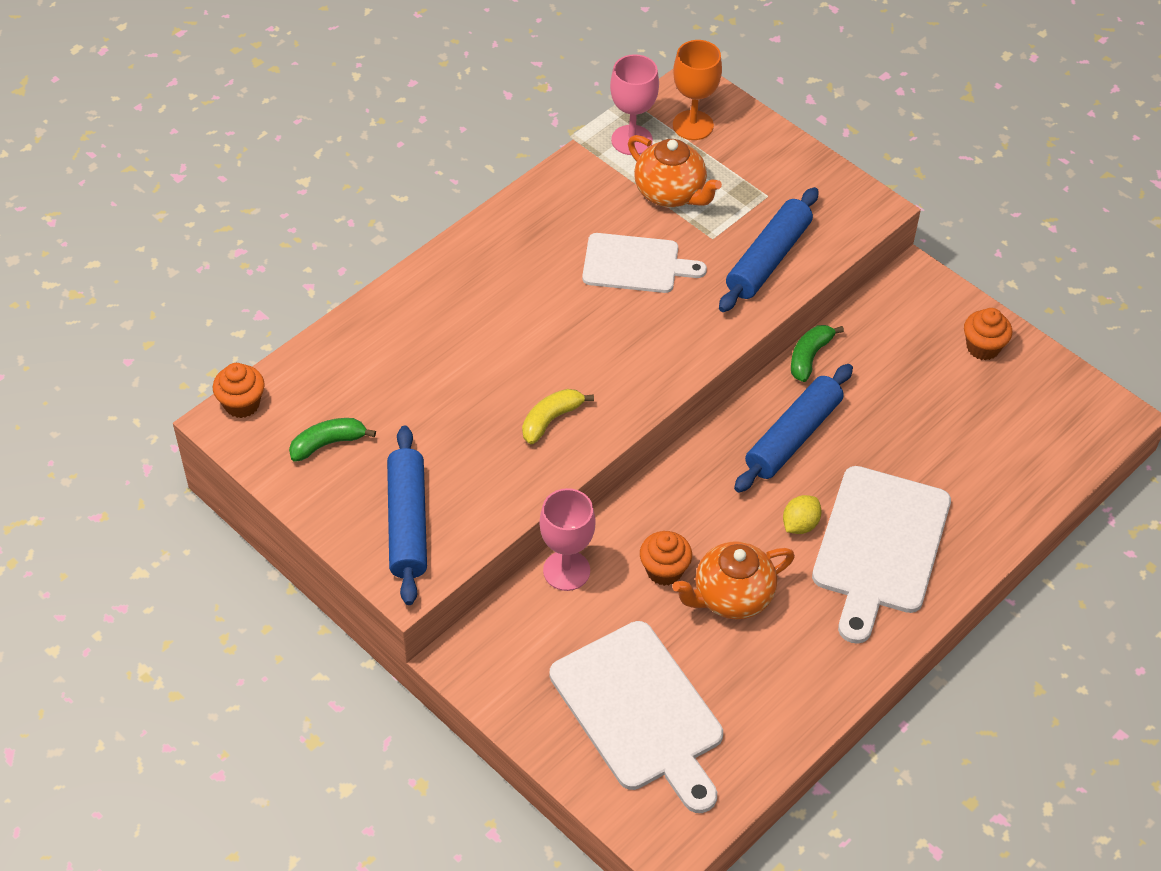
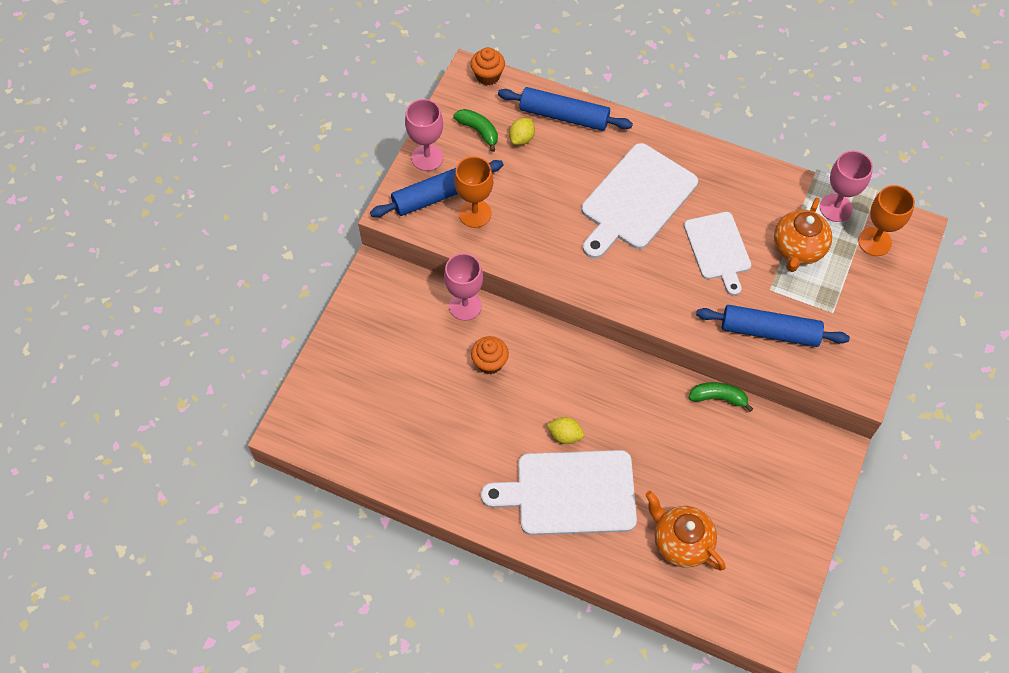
camera: 70 degrees right, 10 degrees up
(339, 516) = (427, 157): none -> pink goblet
(367, 401) = (522, 138): none -> yellow lemon
(459, 490) = (475, 213): none -> orange goblet
(551, 420) = (555, 245): yellow banana -> none
(640, 712) = (375, 384): white cutting board -> white cutting board (636, 200)
(731, 597) = (486, 410): orange teapot -> orange teapot (680, 542)
(793, 437) = (639, 408): blue rolling pin -> blue rolling pin (564, 116)
(983, 347) = (791, 517): orange cupcake -> none

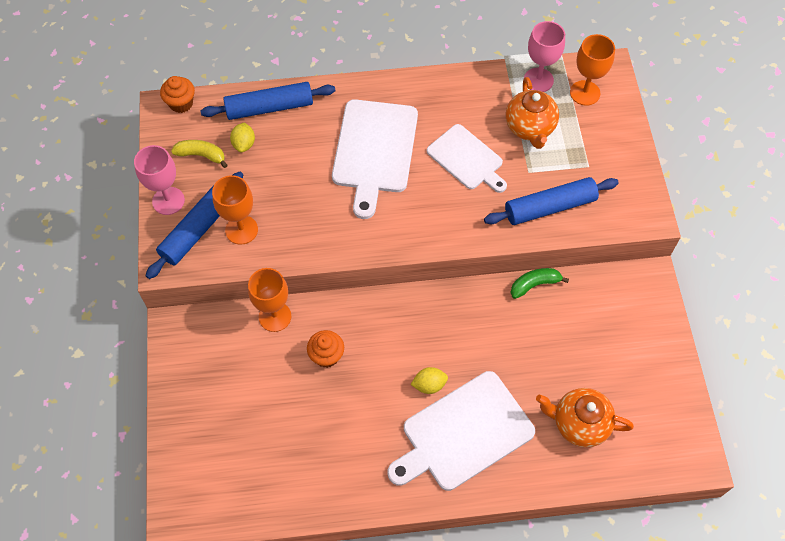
camera: 30 degrees left, 0 degrees up
(465, 306) = (275, 316): pink goblet -> orange goblet
(479, 131) = (201, 155): green banana -> yellow banana

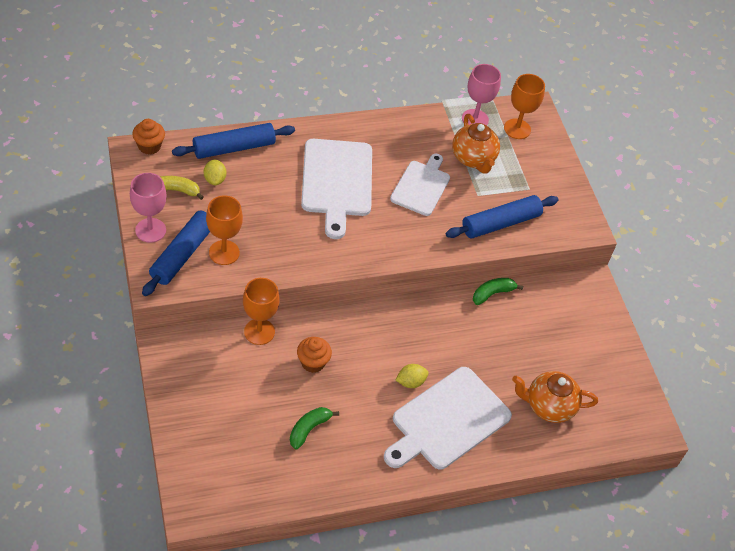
camera: 15 degrees left, 10 degrees down
(312, 433) = (309, 429): none -> green banana
(467, 159) = (421, 186): white cutting board -> white cutting board turned 105 degrees counterclockwise

